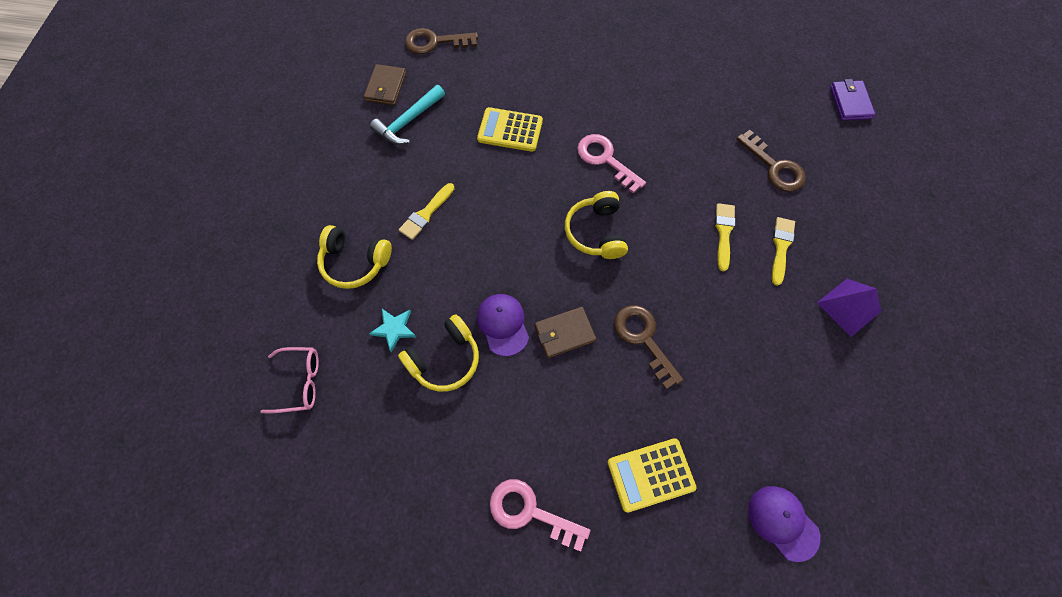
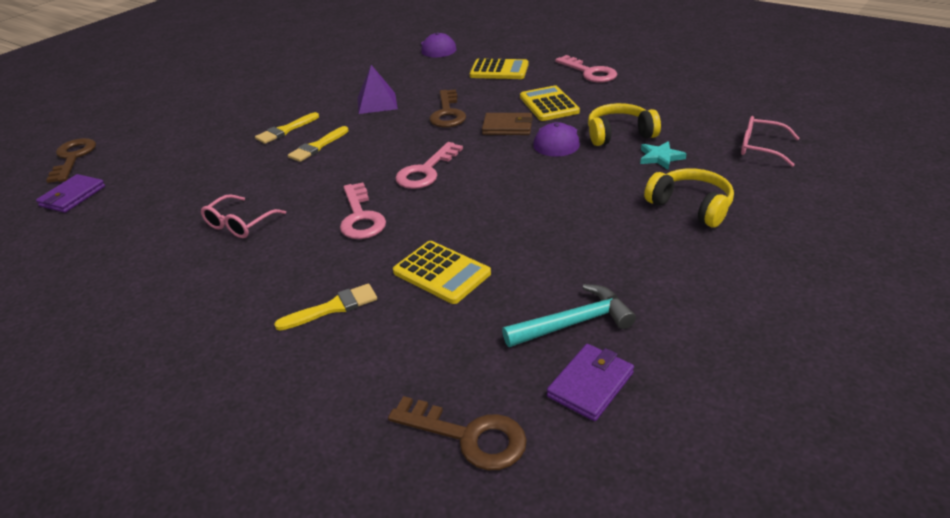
camera: 150 degrees left, 30 degrees down
(385, 87) = (590, 384): brown wallet -> purple wallet
(426, 214) = (593, 224): yellow brush -> yellow brush (333, 307)
(544, 400) = (549, 104): none -> yellow calculator
(596, 232) = (426, 171): yellow headphones -> pink key
(688, 122) = (240, 224): none -> pink glasses
(774, 167) = (215, 172): brown key -> brown key (73, 158)
(848, 307) = (284, 98): purple pyramid -> purple pyramid (377, 103)

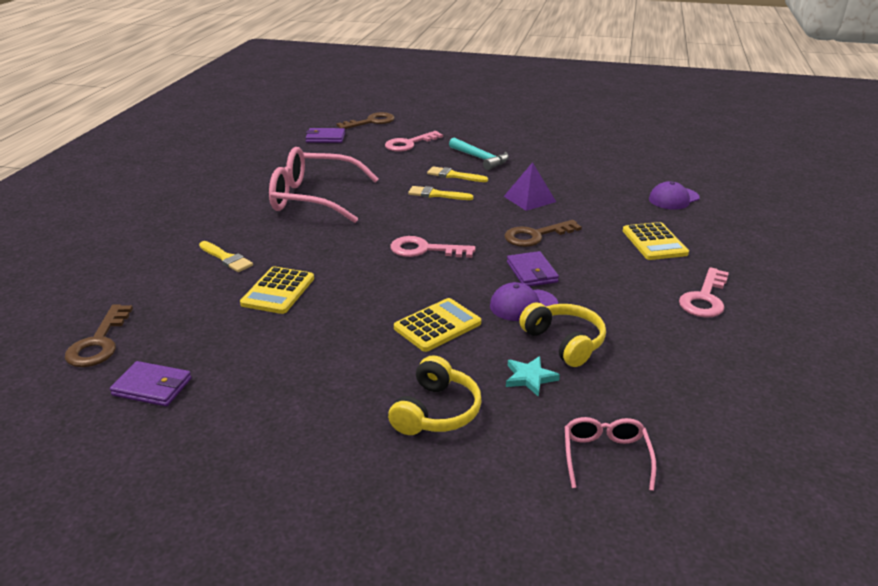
camera: 65 degrees right, 5 degrees down
(240, 224) = (315, 198): pink glasses -> pink glasses, size x2.06
(360, 217) = (341, 239): pink key -> pink key (409, 144)
(507, 127) = (532, 272): brown wallet -> purple wallet
(549, 104) = (599, 286): yellow calculator -> yellow calculator (437, 326)
(574, 323) = (226, 366): turquoise hammer -> turquoise hammer (480, 158)

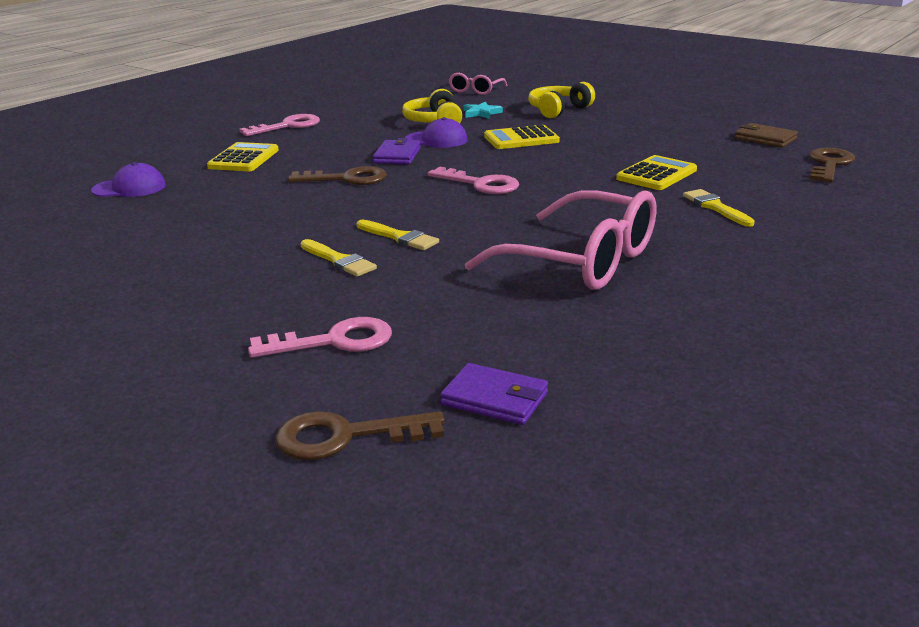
camera: 155 degrees left, 5 degrees down
(152, 387) = (765, 139): purple wallet -> brown wallet
(480, 158) = (256, 282): turquoise hammer -> none
(529, 199) = (289, 213): purple pyramid -> none

